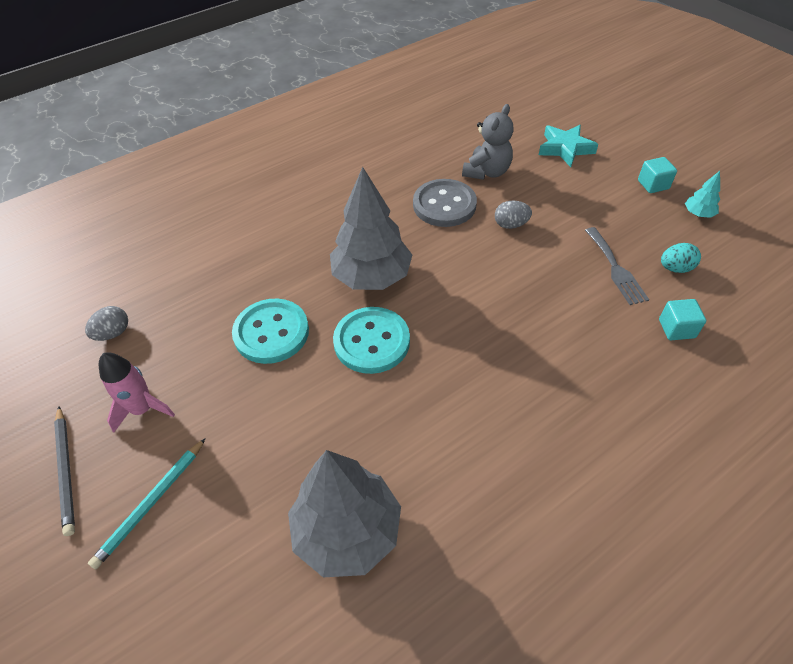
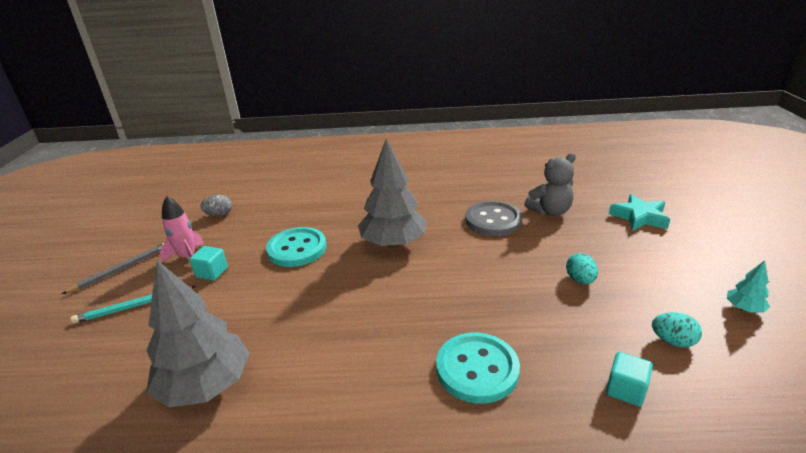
camera: 35 degrees right, 20 degrees down
(66, 470) = (121, 269): grey pencil -> grey pencil turned 150 degrees counterclockwise
(371, 342) = (350, 280): turquoise button -> turquoise button (477, 369)
(510, 225) = (535, 250): grey egg -> none
(571, 241) = (580, 280): none -> turquoise egg
(615, 268) = (604, 316): grey fork -> none
(653, 185) = (710, 269): turquoise cube -> turquoise cube (212, 272)

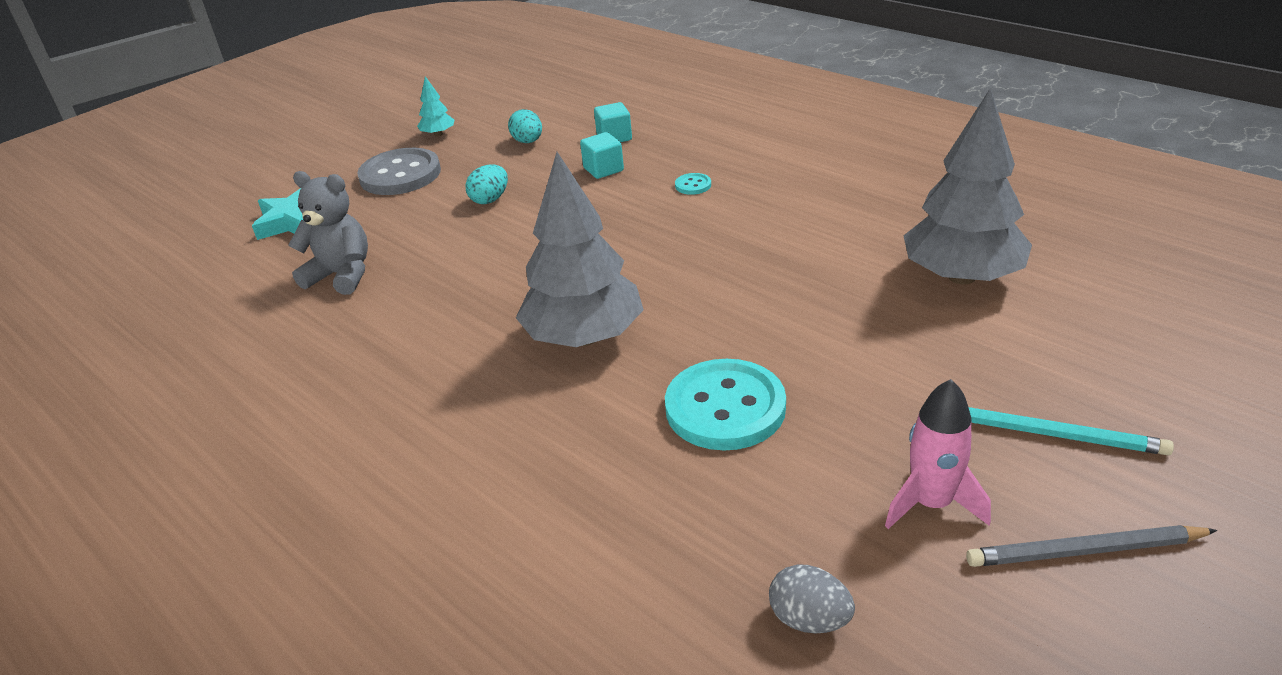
camera: 135 degrees left, 5 degrees up
(212, 272) = (897, 436): turquoise cube -> turquoise cube (603, 169)
(477, 369) = (693, 185): turquoise button -> turquoise button, size x0.42
(493, 220) = (419, 300): grey button -> grey button (400, 175)

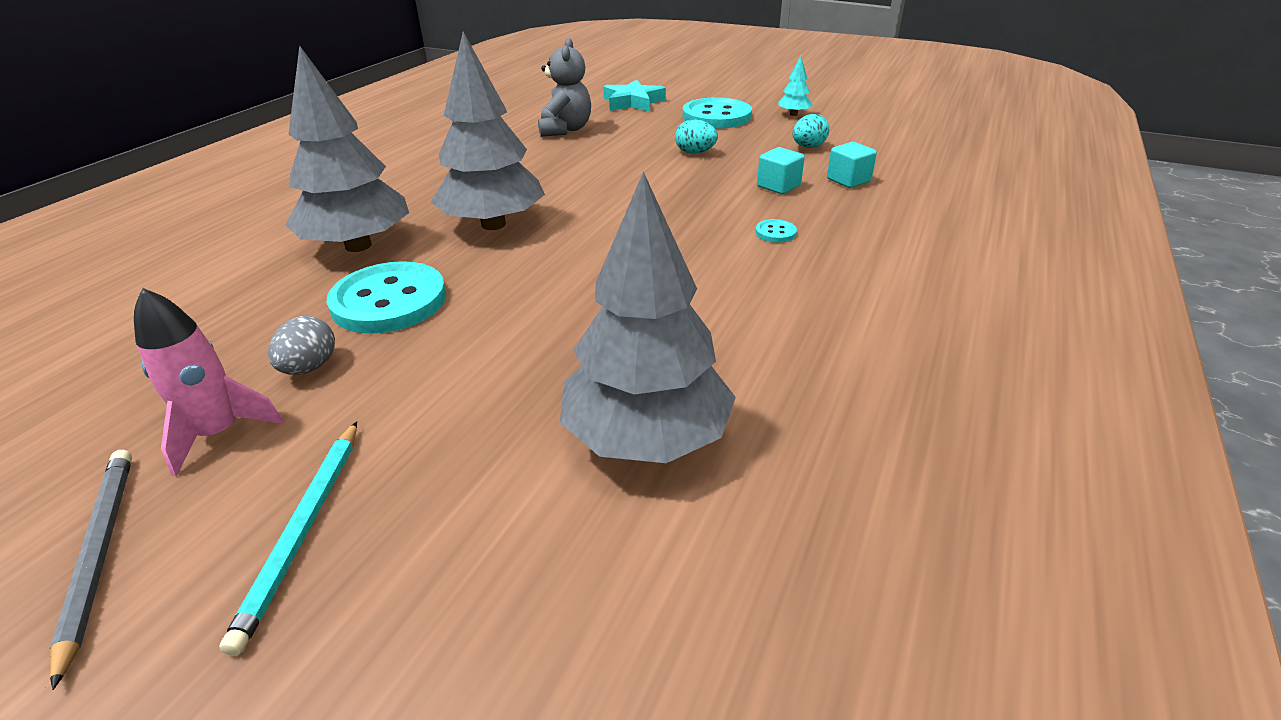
camera: 70 degrees right, 0 degrees up
(400, 175) = (716, 116): grey button -> turquoise button
(581, 440) = (358, 246): none -> grey tree
(809, 619) = (111, 373): grey egg -> grey egg (310, 367)

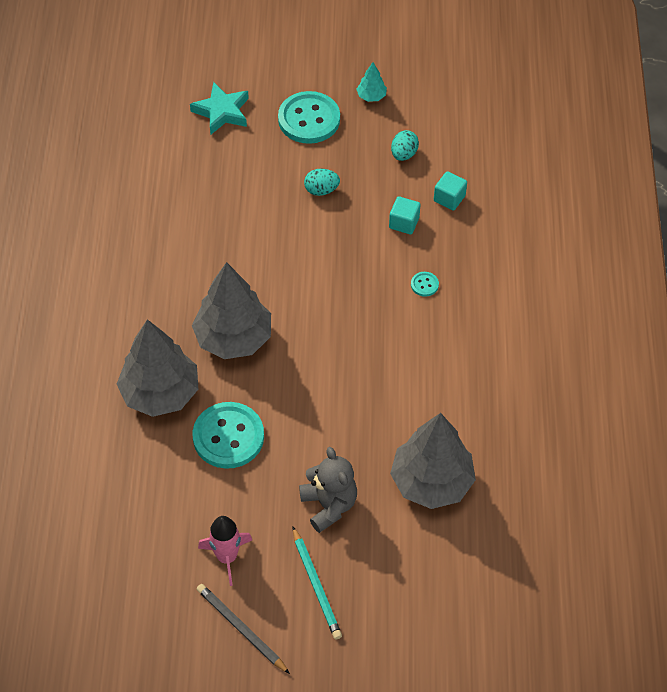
camera: 25 degrees left, 20 degrees up
(310, 367) = (231, 502): grey egg -> none
(565, 130) = (194, 183): grey teddy bear -> grey teddy bear (329, 505)

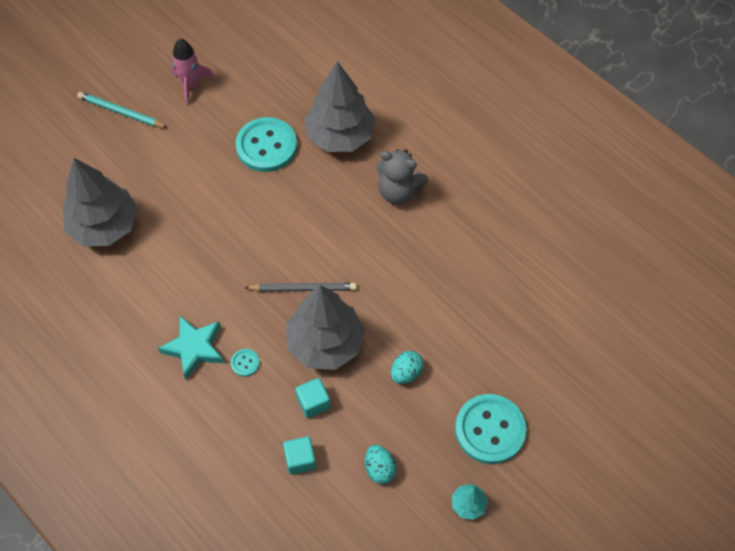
camera: 135 degrees right, 5 degrees up
(222, 112) = (561, 371): turquoise star -> turquoise star (194, 348)
(233, 338) = (336, 207): grey tree -> grey tree (325, 343)
(241, 629) = (142, 59): grey pencil -> grey pencil (303, 288)
(329, 505) = (158, 159): grey teddy bear -> grey teddy bear (399, 191)

